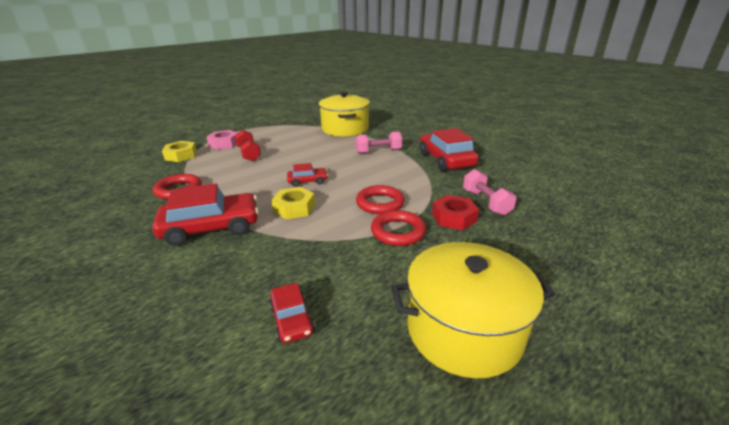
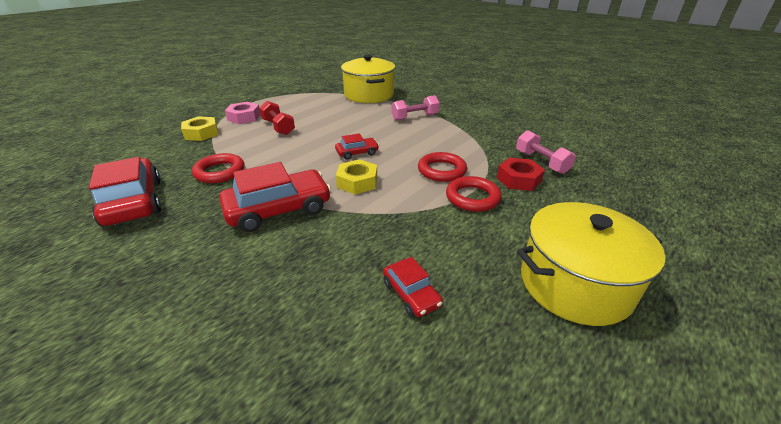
camera: 10 degrees left, 5 degrees up
(446, 160) = (485, 122): red car -> red car (133, 202)

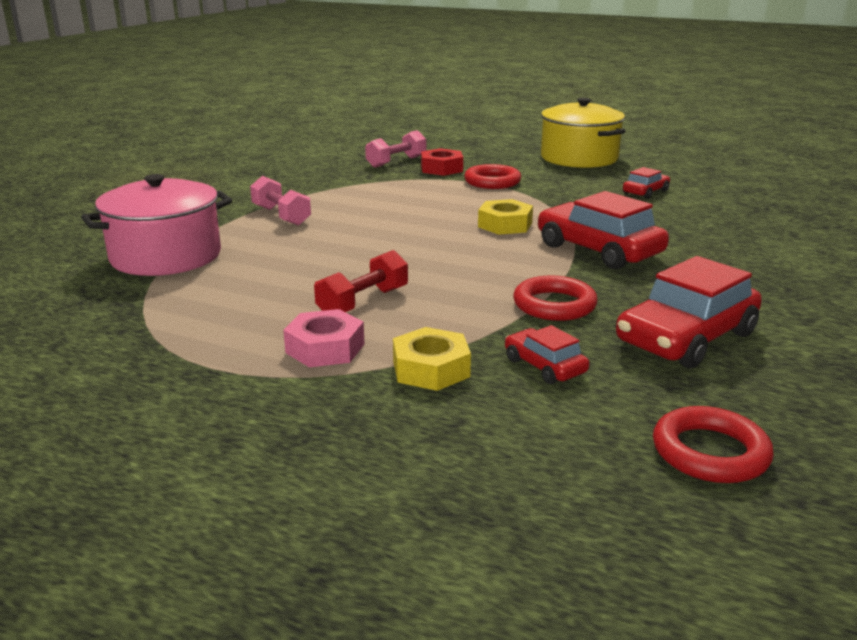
camera: 105 degrees left, 10 degrees down
(357, 153) = (429, 234): red car -> red car (544, 366)
(369, 95) = (166, 256): yellow pot -> pink pot
(441, 170) = (445, 194): red ring -> red ring (710, 452)

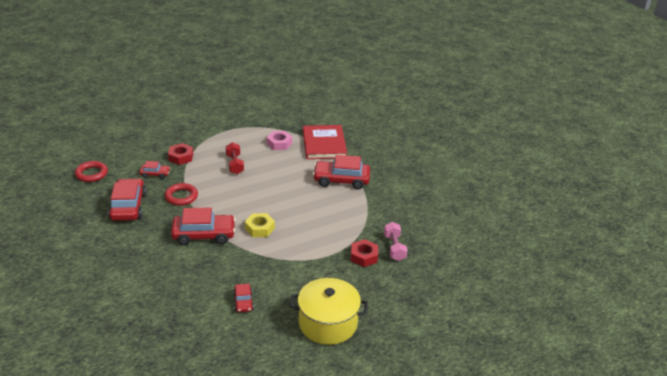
camera: 125 degrees right, 10 degrees up
(166, 256) = (324, 144): pink pot -> red book
(281, 216) = (341, 180): pink dumbbell -> red car
(325, 348) = (215, 147): pink nut -> pink nut (279, 143)
(431, 369) = (181, 157): yellow nut -> red nut
(492, 182) = (321, 260): red ring -> none

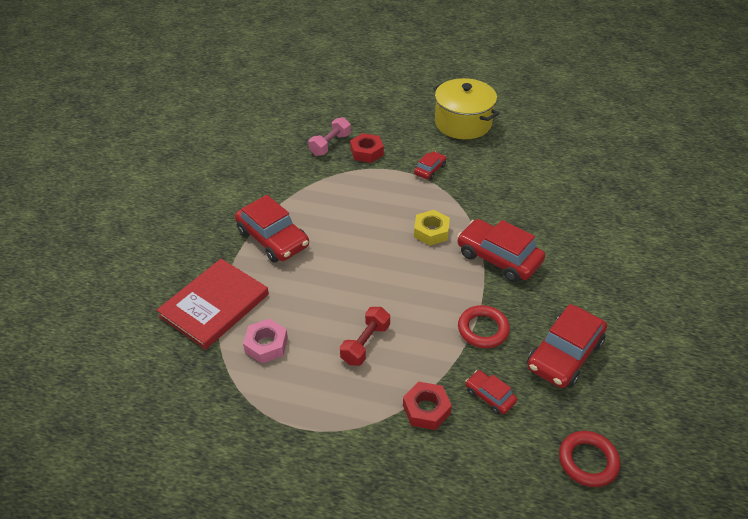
camera: 135 degrees left, 10 degrees up
(243, 302) = (517, 172): red car -> red car (430, 170)

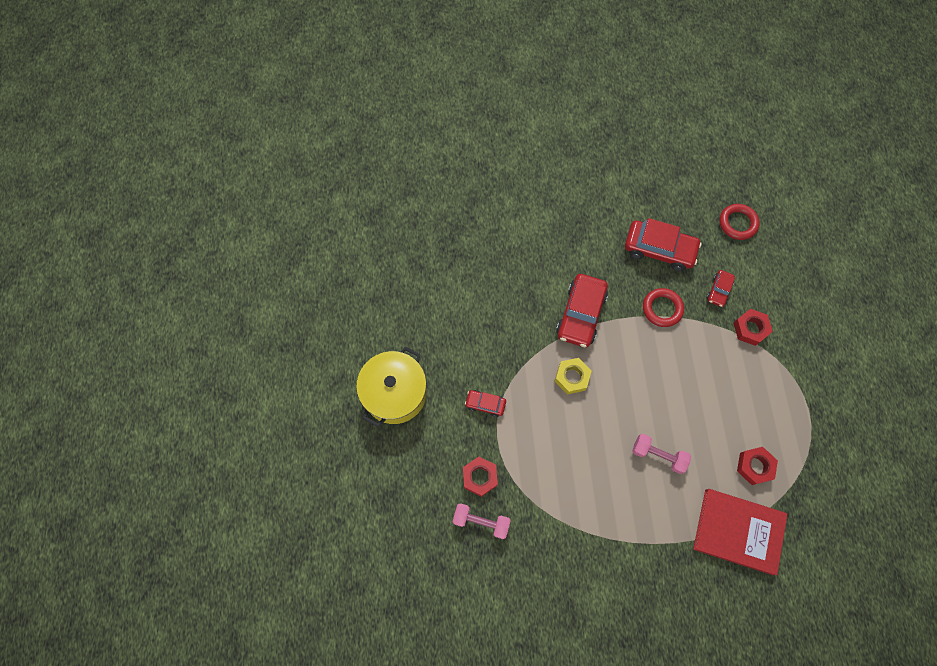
camera: 110 degrees left, 25 degrees up
(266, 345) = (754, 466): pink nut -> red nut
(273, 239) = (641, 517): red car -> none
(322, 270) = (658, 455): none -> pink dumbbell
(365, 343) = (716, 390): red dumbbell -> none

